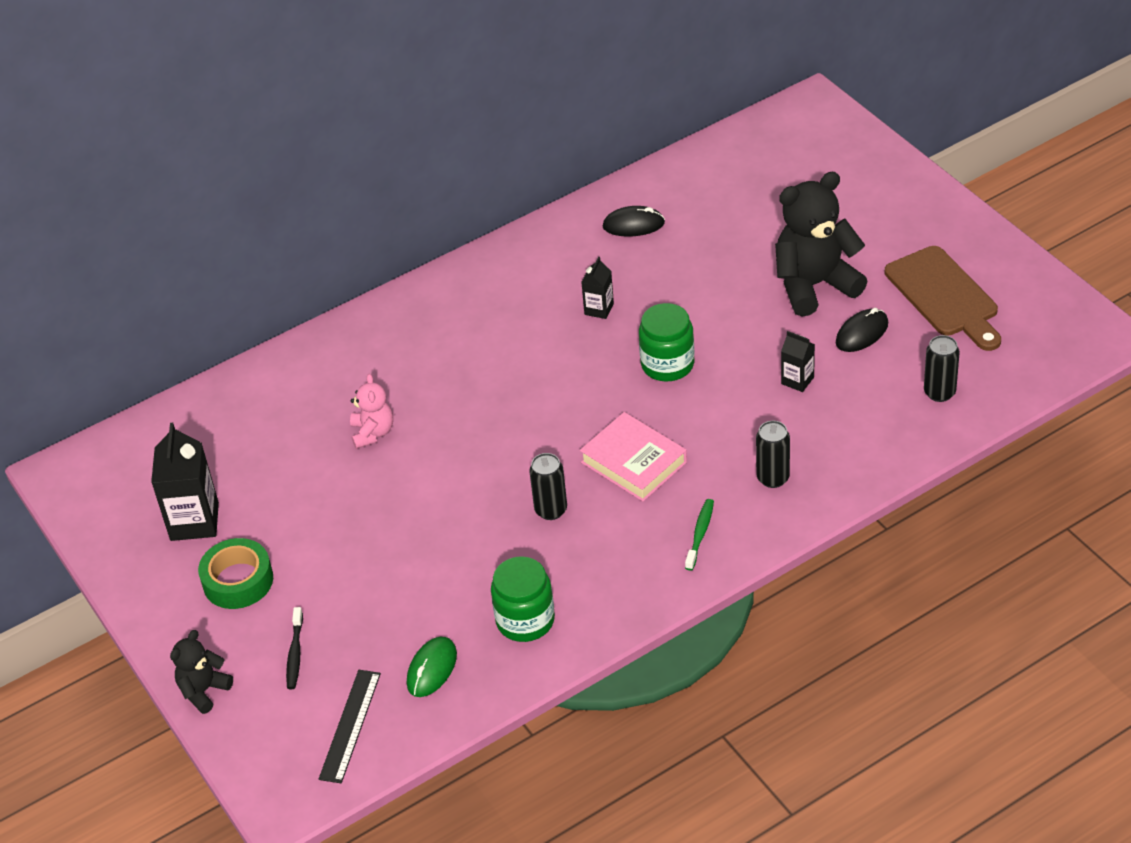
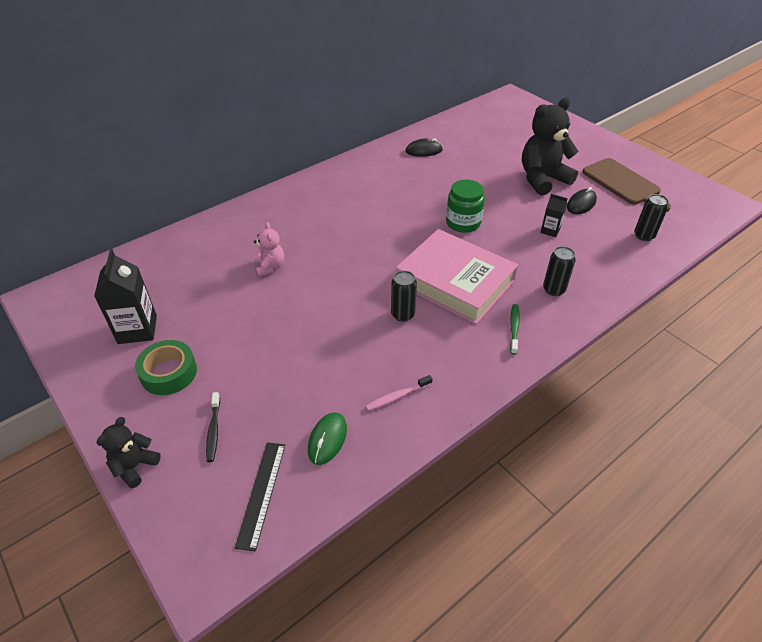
camera: 10 degrees left, 0 degrees up
(525, 620) = (397, 396): green jar -> pink toothbrush
(599, 309) = (412, 193): black carton -> none
(633, 462) = (455, 282): pink book -> pink book, size x1.62

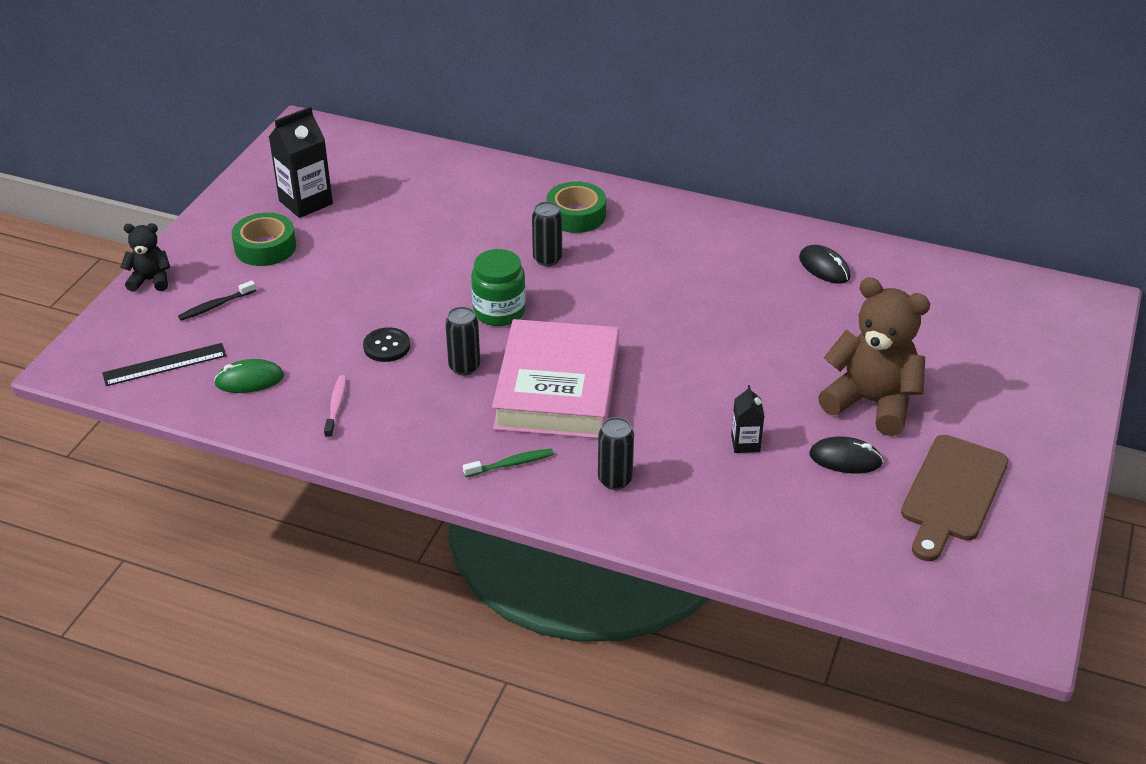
camera: 60 degrees right, 5 degrees down
(269, 267) = (463, 241): pink teddy bear -> none
(292, 212) = (576, 215): none -> green tape
(350, 345) = (387, 346): none -> black button
(397, 396) = (336, 406): pink toothbrush -> pink toothbrush turned 60 degrees clockwise
(463, 223) = (686, 358): green jar -> green jar (499, 311)
(542, 179) = (871, 402): black teddy bear -> brown teddy bear
(644, 236) = (824, 544): black can -> black can (547, 259)

